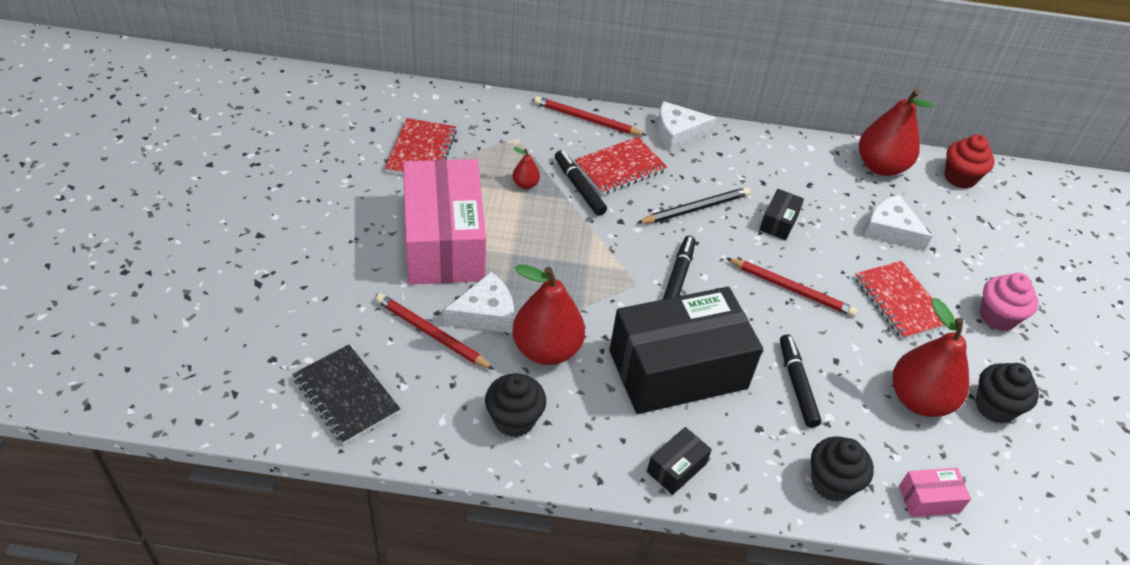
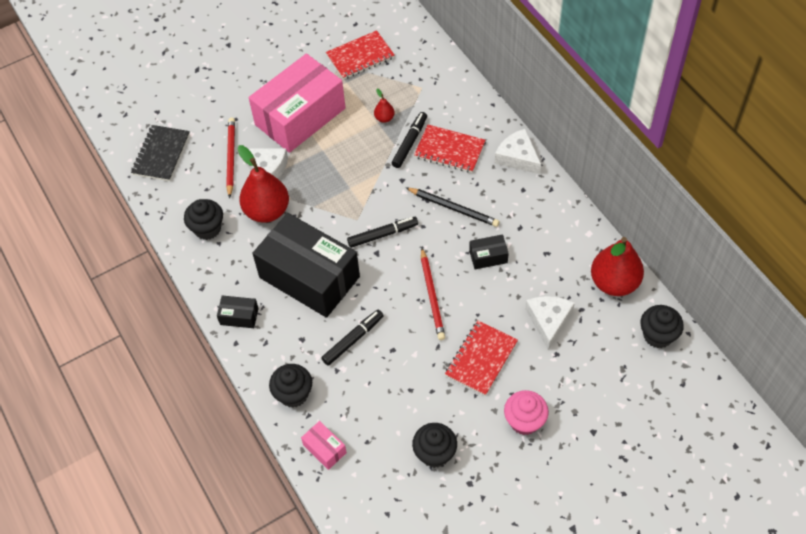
camera: 60 degrees right, 10 degrees up
(587, 120) = (477, 106): red pencil -> none
(919, 400) = (401, 409): red pear -> none
(960, 178) = (657, 335): red cupcake -> black cupcake

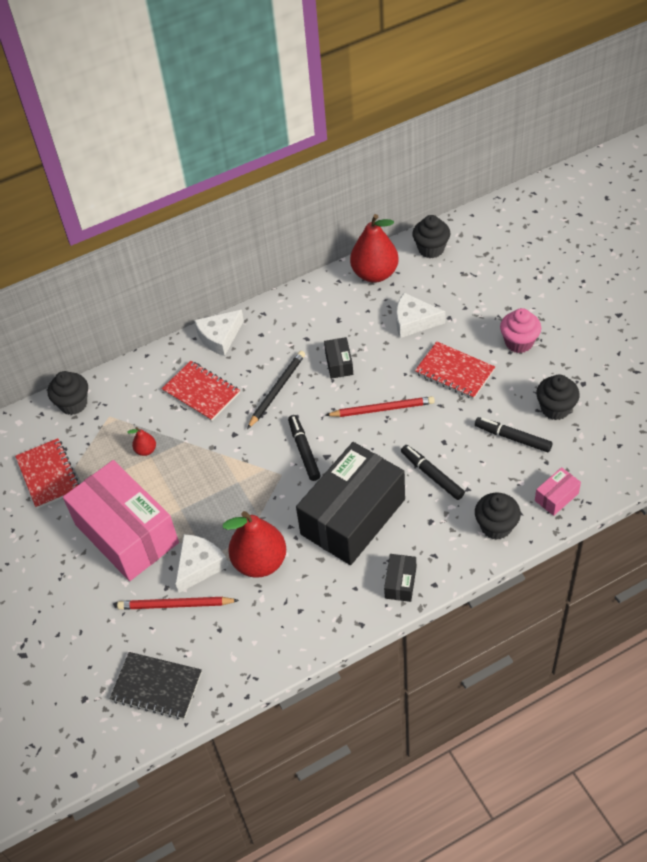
camera: 85 degrees left, 5 degrees down
(207, 229) = (278, 624): black cupcake -> black cupcake (73, 404)
(409, 143) = (185, 427): black marker -> black marker (512, 438)
(449, 150) = (201, 392): red notebook -> red notebook turned 75 degrees counterclockwise

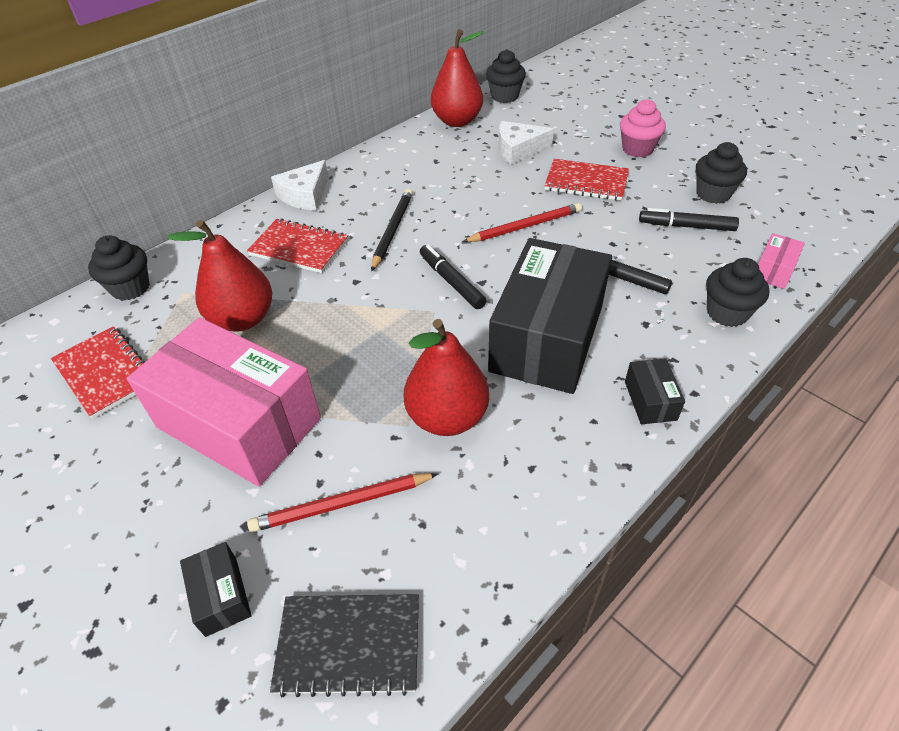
camera: 20 degrees left, 5 degrees down
(146, 450) = (243, 319): red pear -> red pear, size x2.25
(199, 565) = (361, 441): white cheese -> none
(339, 364) = (454, 196): black box -> black box (221, 596)

